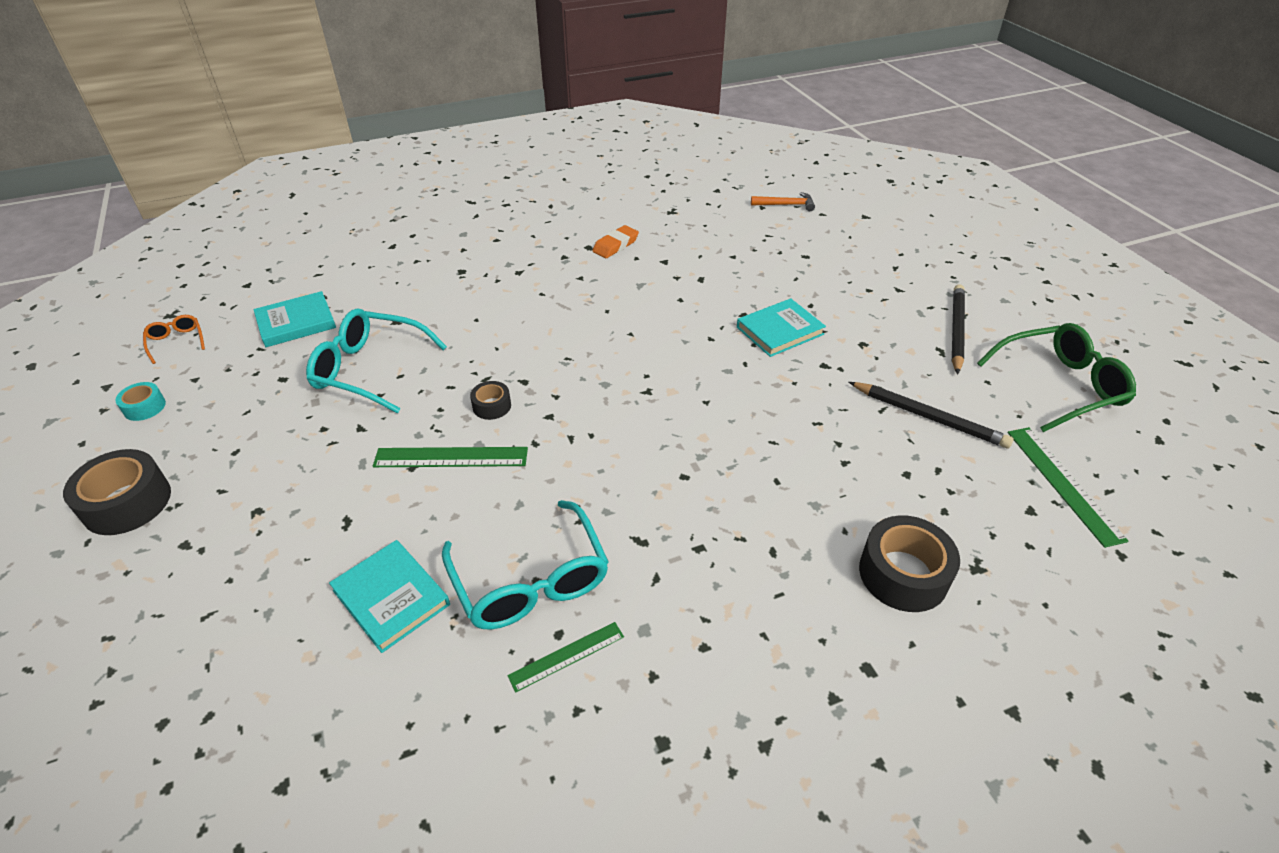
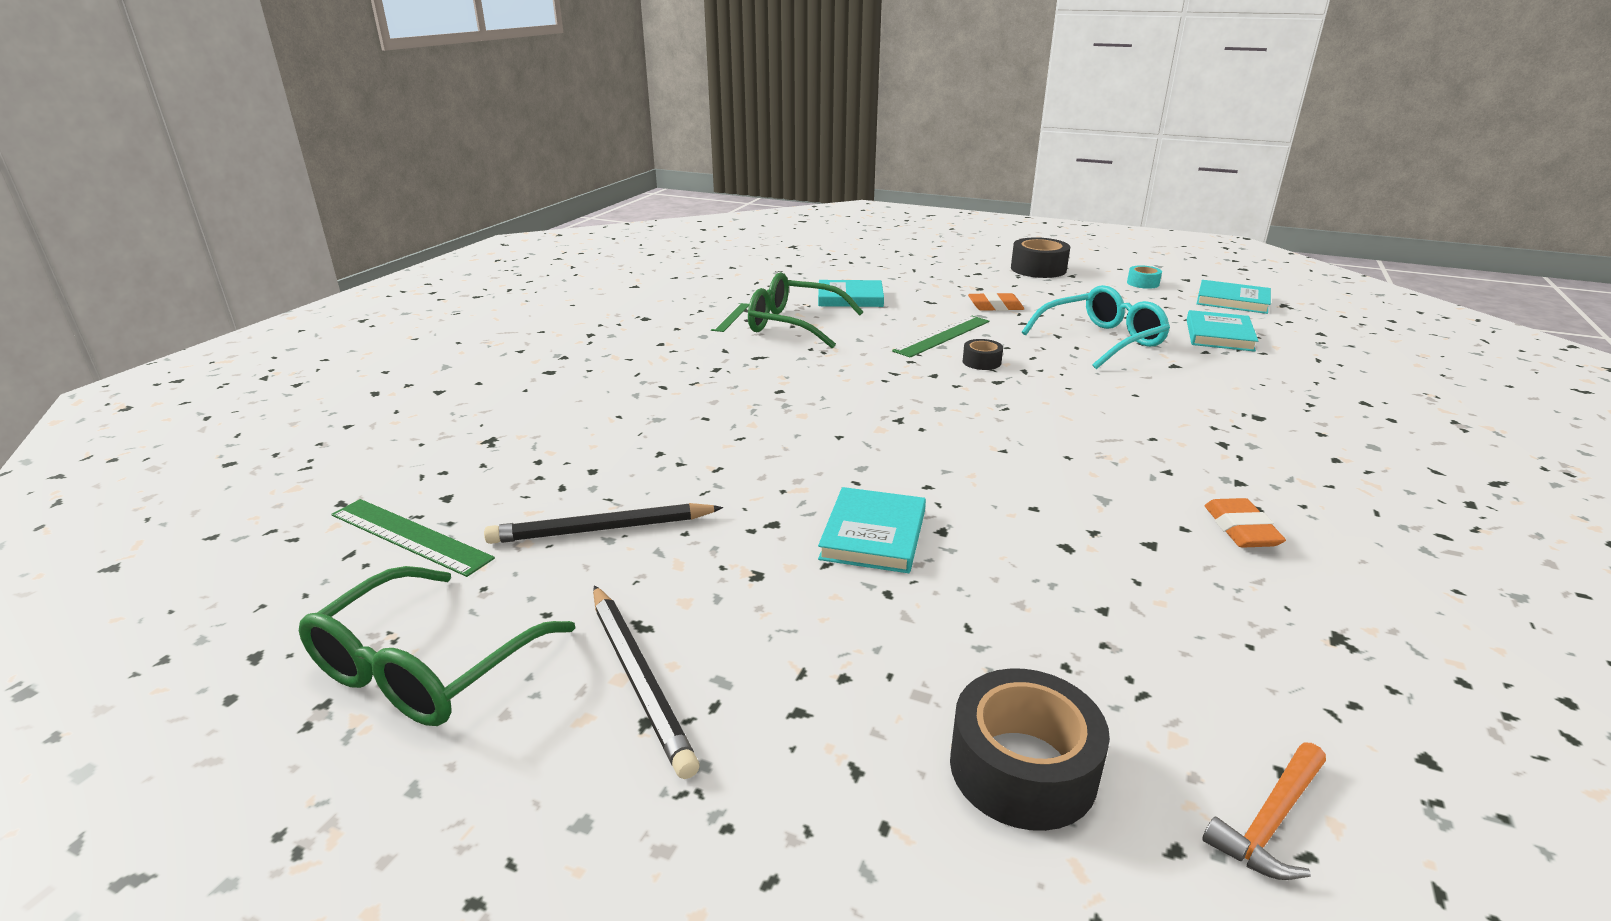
camera: 135 degrees right, 15 degrees down
(176, 341) = (1232, 301): orange glasses -> turquoise book
(322, 467) = (995, 307): none -> orange eraser
(531, 581) = (793, 324): turquoise glasses -> green glasses
(903, 574) = (552, 414): black tape -> black tape (1022, 768)

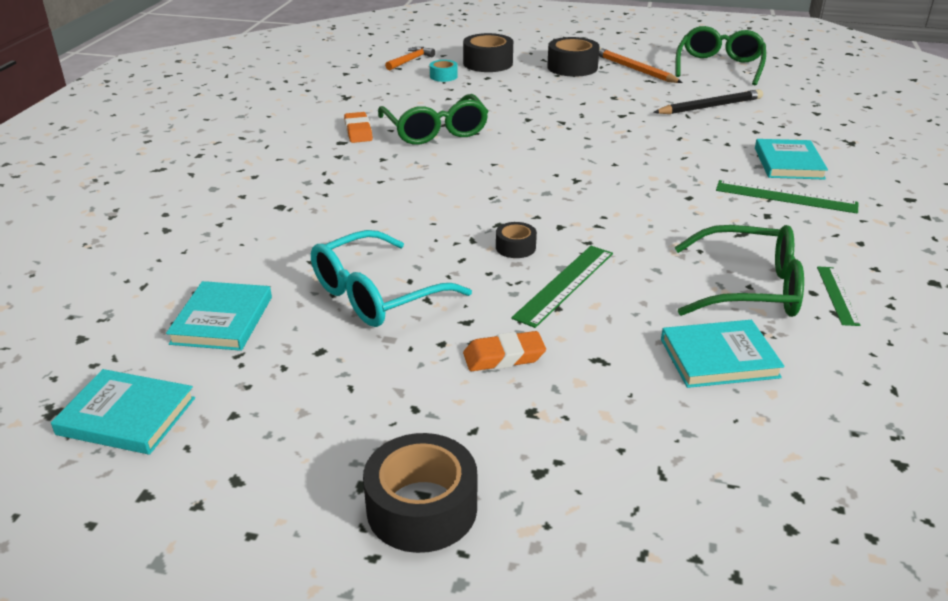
camera: 170 degrees right, 5 degrees up
(410, 536) = (802, 97): green ruler -> green ruler (786, 197)
(640, 679) = (634, 69): black pencil -> orange pencil
(791, 711) = (572, 67): none -> black tape
(873, 535) = (564, 115): turquoise book -> turquoise book (788, 163)
(1103, 518) = (435, 131): none -> green glasses
(1143, 283) = (240, 466): turquoise tape -> turquoise tape (443, 76)

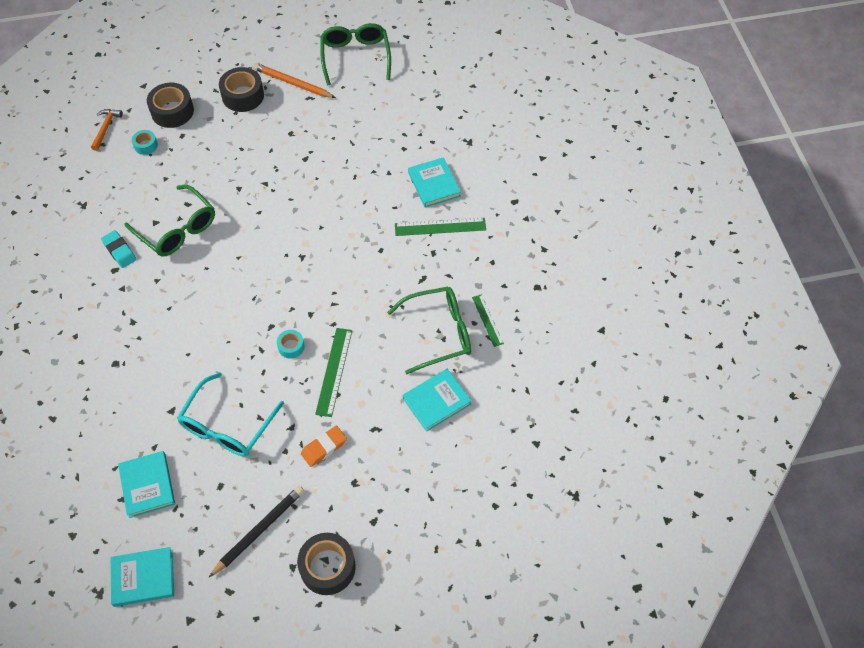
camera: 25 degrees left, 25 degrees up
(358, 131) = (119, 251): orange eraser -> turquoise eraser
(515, 247) = (291, 347): black tape -> turquoise tape
(710, 106) = (364, 123): black pencil -> black pencil (259, 530)

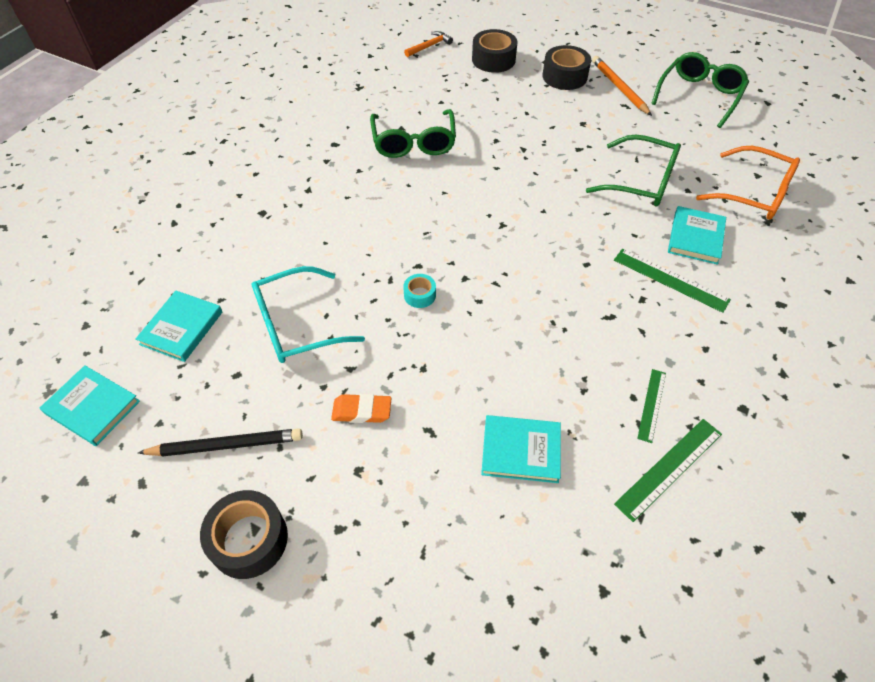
camera: 40 degrees right, 5 degrees down
(119, 251) = (352, 133): turquoise eraser -> none
(146, 145) = (448, 72): turquoise tape -> none
(334, 371) = (439, 345): green ruler -> green ruler (669, 468)
(439, 333) = (583, 381): green glasses -> green glasses (641, 182)
(447, 125) = (754, 194): none -> orange glasses

